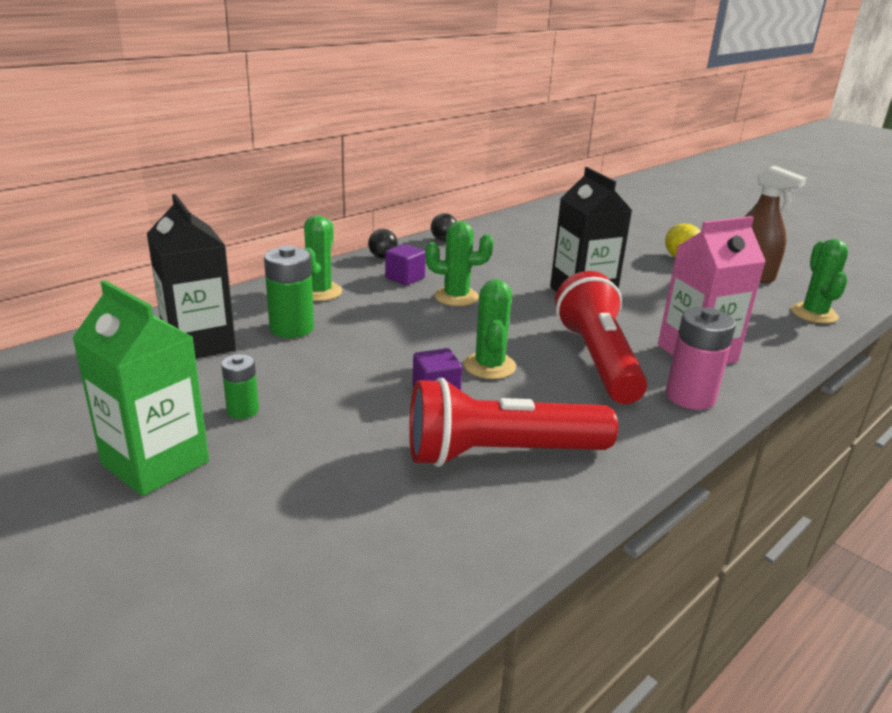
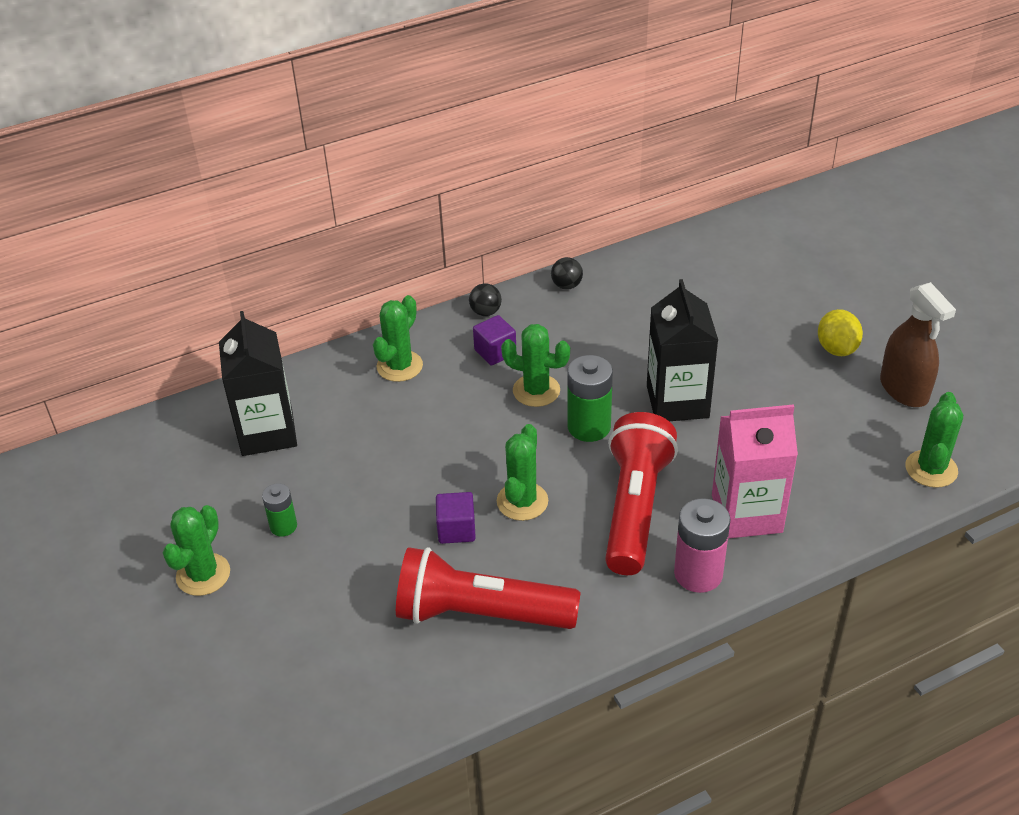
camera: 20 degrees right, 15 degrees up
(155, 463) = (203, 575): green carton -> green cactus
(292, 328) = (355, 421): green battery -> green battery (589, 427)

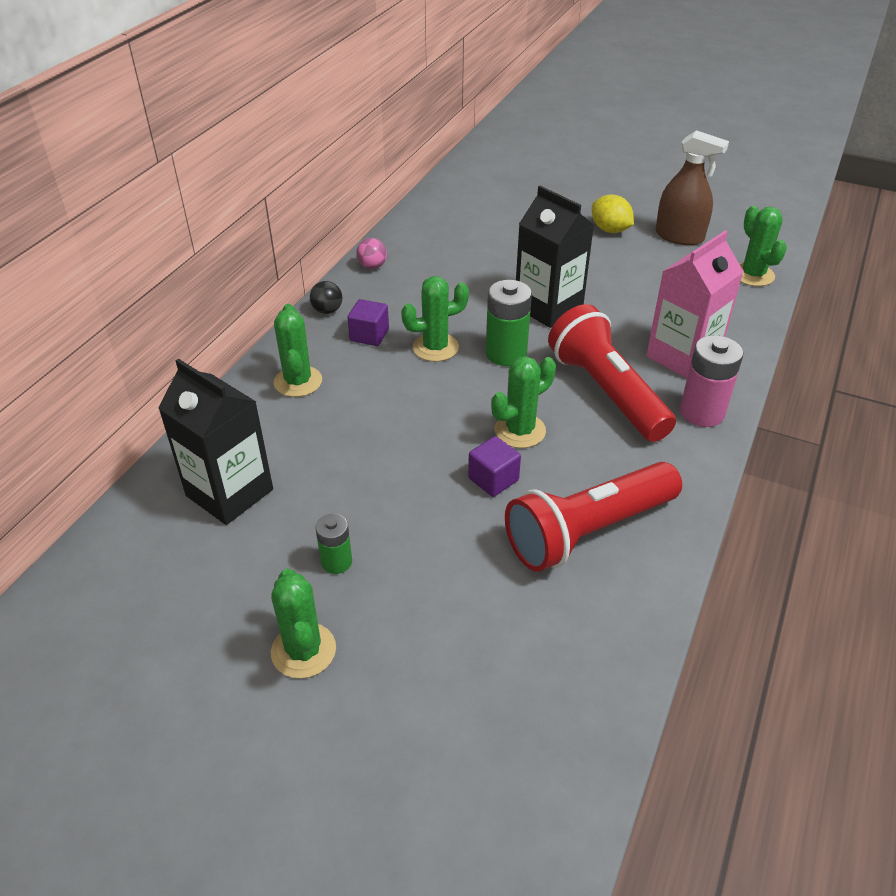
camera: 40 degrees left, 0 degrees up
(522, 501) = (520, 431): green cactus -> green cactus turned 75 degrees clockwise
(566, 286) = (372, 266): black ball -> pink ball

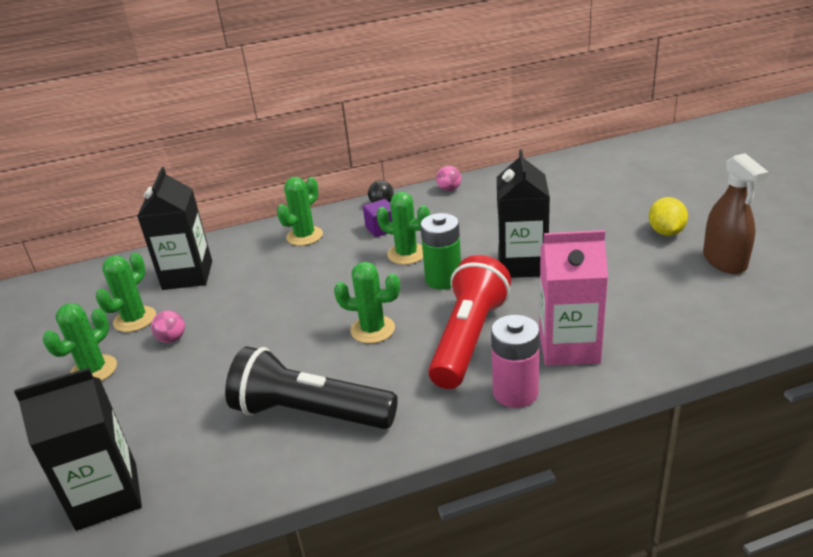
camera: 50 degrees right, 10 degrees down
(336, 562) = (172, 339): green battery -> pink ball
(493, 479) = (311, 347): purple cube -> none
(541, 731) = (107, 496): none -> black carton
(588, 532) = (309, 413): red flashlight -> black flashlight
(753, 275) = (747, 320): green cactus -> green cactus (135, 319)

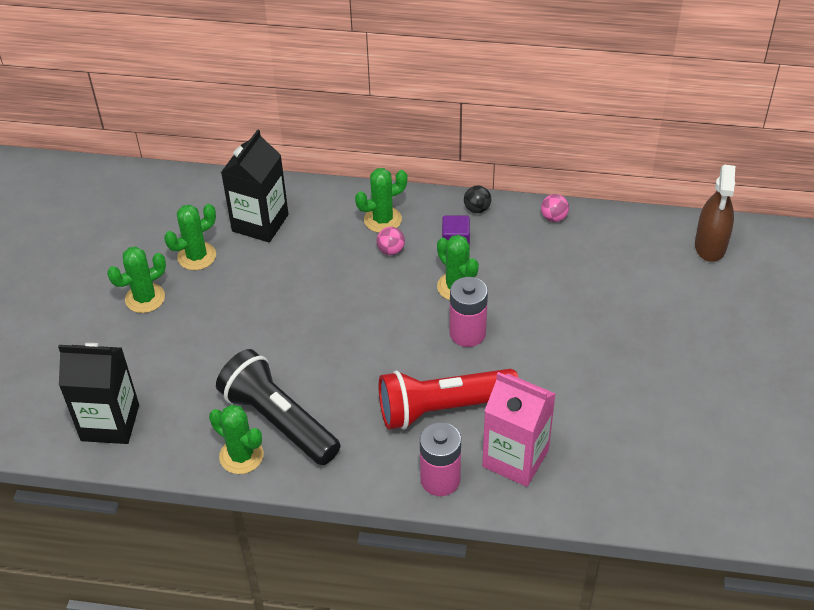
camera: 25 degrees right, 15 degrees up
(172, 339) = (215, 293): pink ball -> pink ball (391, 250)
(372, 329) = (373, 361): green cactus -> green cactus (241, 456)
(443, 279) = (467, 333): green battery -> pink battery
(468, 338) = (442, 409): red flashlight -> red flashlight turned 150 degrees counterclockwise
(522, 264) = (548, 349): black carton -> none
(666, 232) = (711, 375): yellow lemon -> none
(724, 261) = (731, 435): brown spray bottle -> brown spray bottle (710, 246)

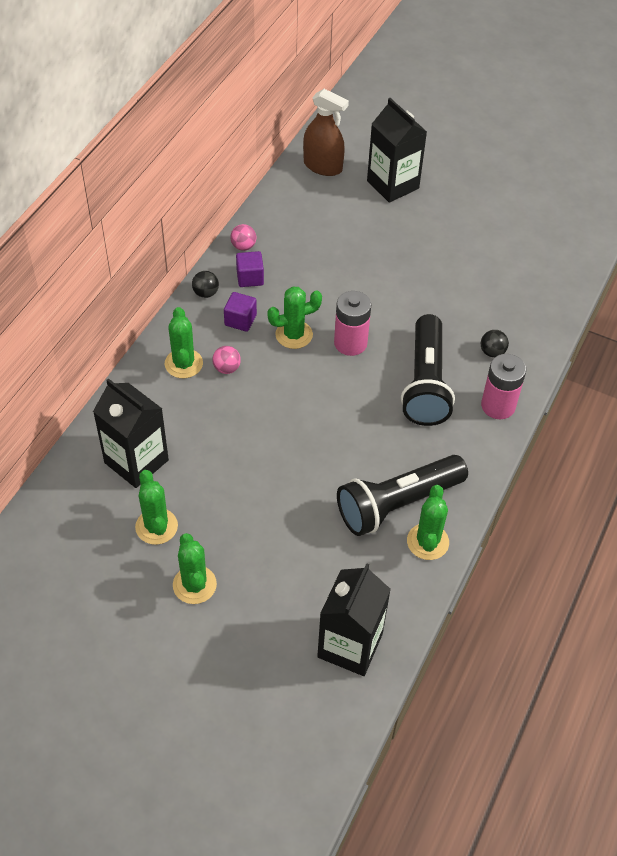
camera: 75 degrees left, 5 degrees up
(241, 456) = (427, 542): green cactus -> green cactus turned 45 degrees counterclockwise
(442, 409) = (426, 383): red flashlight -> black flashlight
(514, 234) = (250, 278): none -> purple cube
(515, 458) = (492, 352): pink carton -> black ball
(722, 311) = (392, 184): none -> black carton

